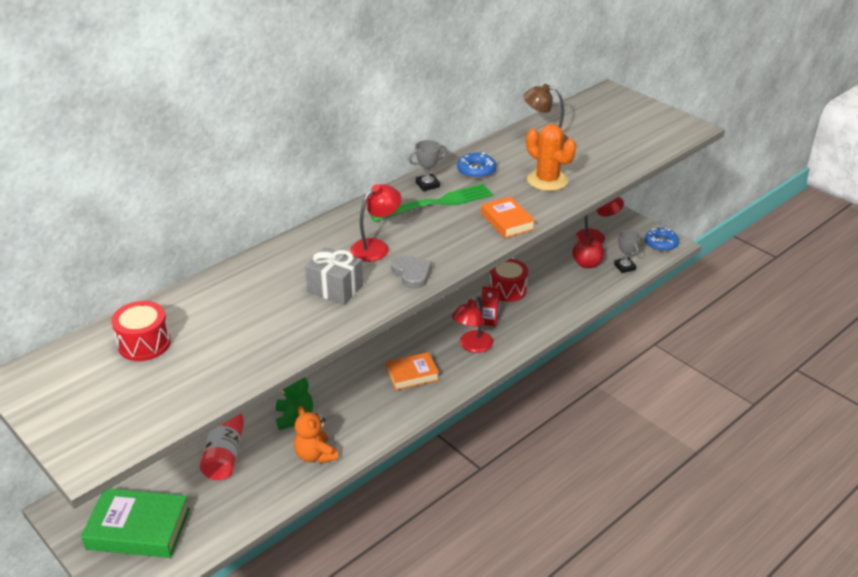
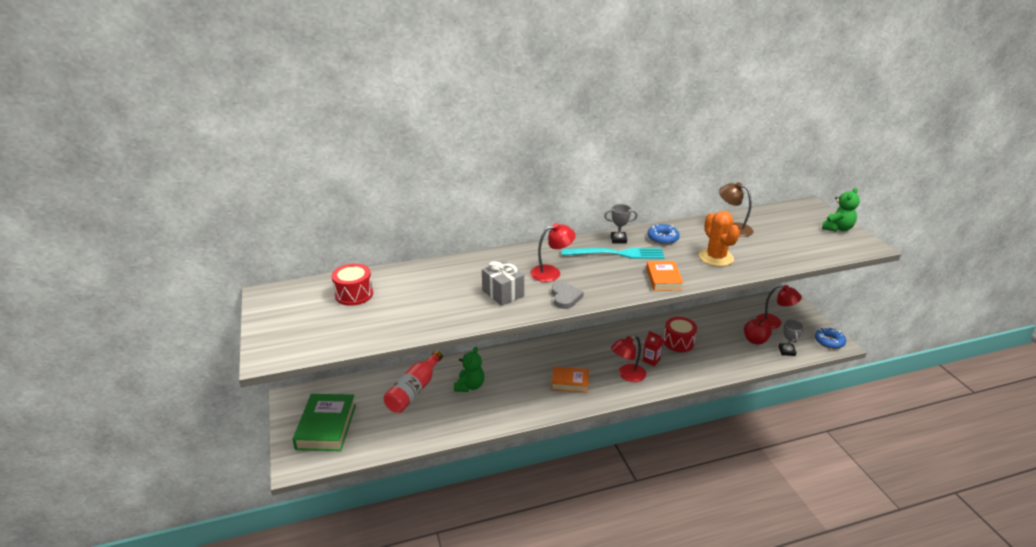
camera: 25 degrees right, 5 degrees down
(138, 529) = (326, 426): green book -> green book turned 60 degrees clockwise
(315, 455) = (468, 417): orange teddy bear -> none
(437, 203) = (617, 254): green fork -> turquoise fork
(650, 114) = (837, 228): none -> green teddy bear

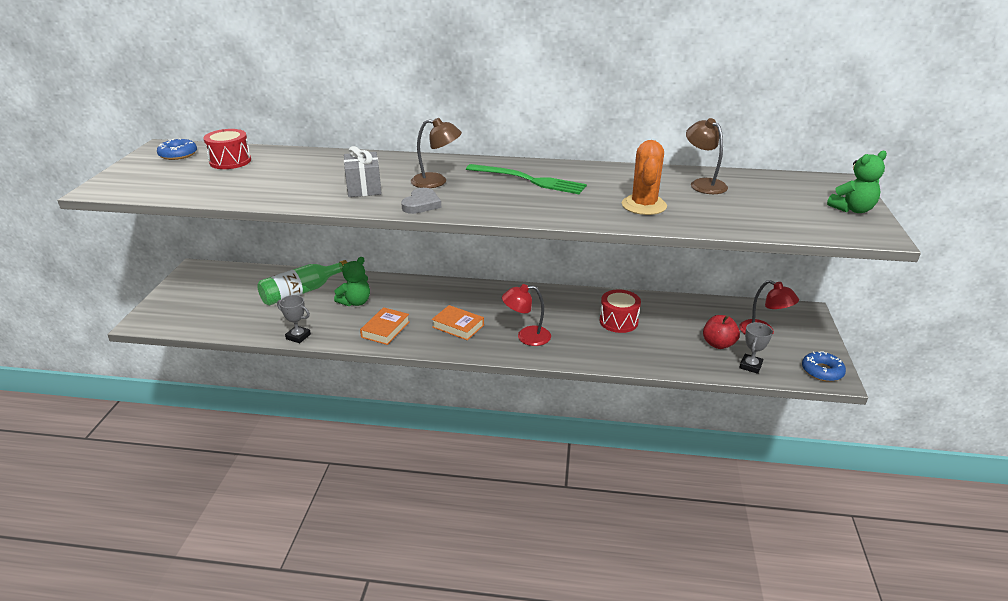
camera: 25 degrees right, 0 degrees up
(326, 426) = (199, 299): green book -> none
(414, 390) = (301, 292): red bottle -> green bottle
(551, 272) = (436, 181): red lamp -> brown lamp
(617, 254) = (529, 180): turquoise fork -> green fork
(618, 239) = (548, 169): grey trophy -> grey trophy (298, 336)
(651, 360) = (568, 330): red carton -> none
(662, 238) = (601, 177): blue donut -> blue donut (178, 154)
(663, 279) = (552, 211): orange book -> orange book (385, 329)

